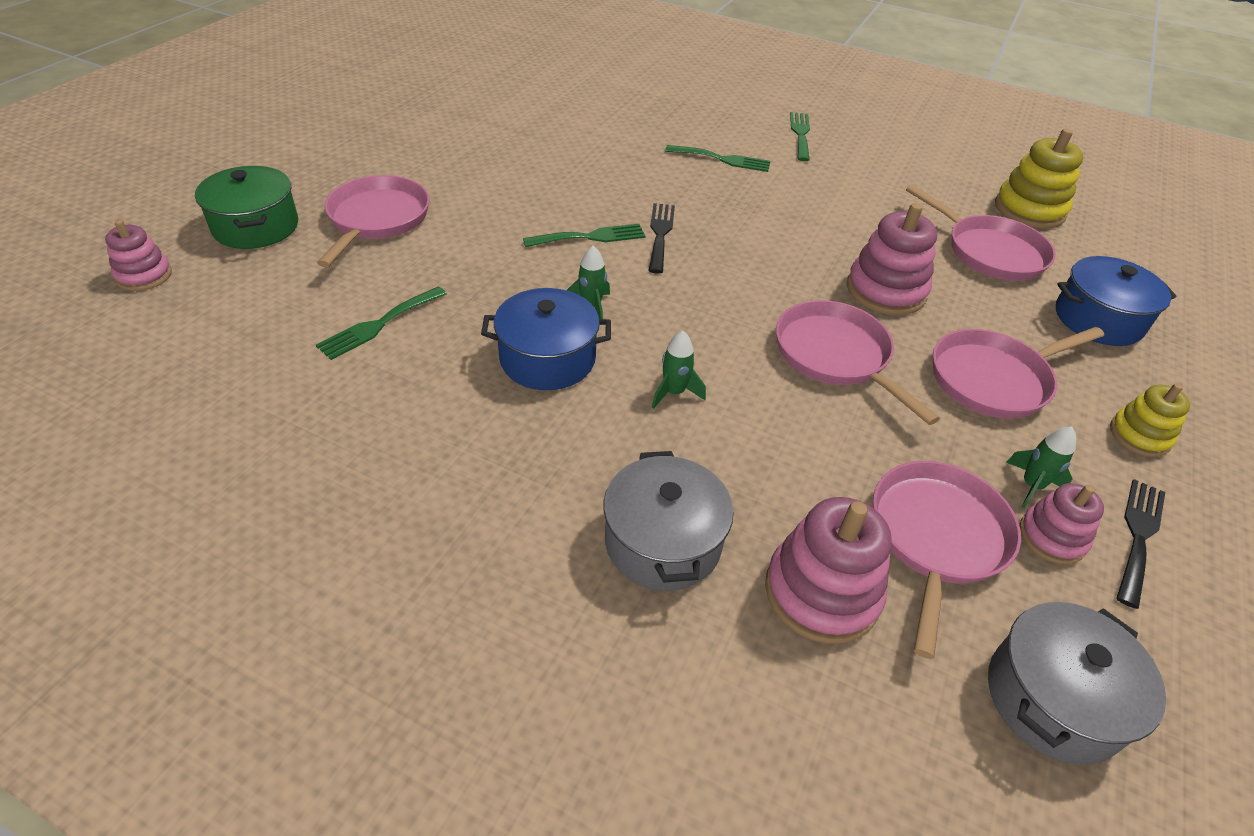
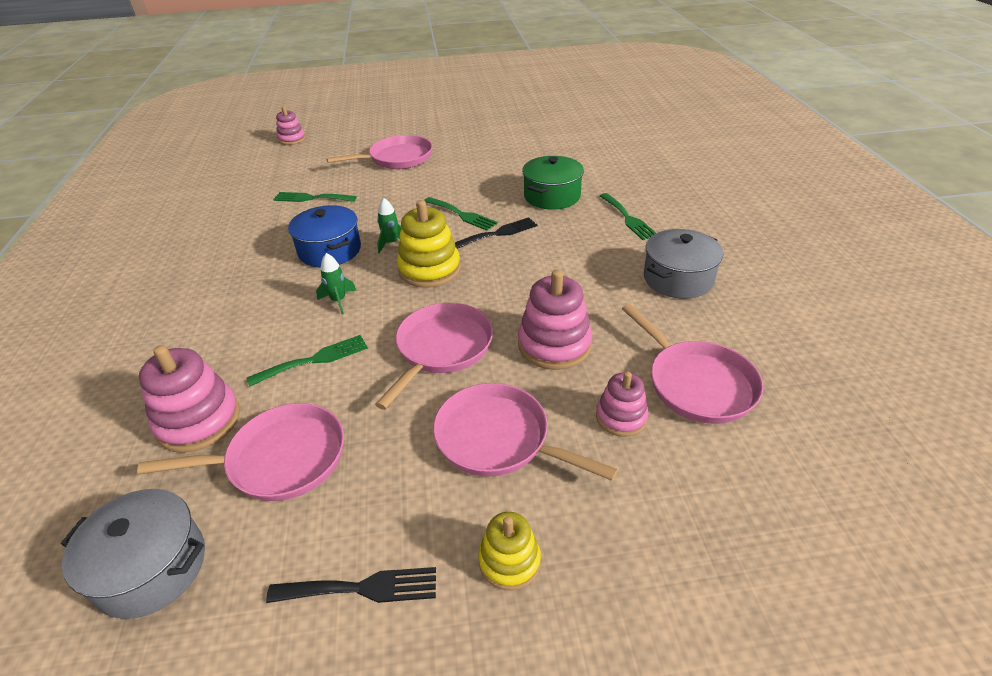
camera: 60 degrees right, 5 degrees down
(256, 227) = (354, 139): green pot -> green pot (552, 196)
(663, 542) = (206, 346): grey pot -> grey pot (678, 279)
(800, 134) = (725, 232): green fork -> green fork (315, 360)
(989, 252) = (696, 383): pink pan -> pink pan turned 45 degrees counterclockwise
(1029, 210) = (818, 388): yellow stacking toy -> yellow stacking toy (429, 269)
(1031, 486) = (376, 498): green rocket -> none
(1052, 537) = (322, 526): pink stacking toy -> pink stacking toy (621, 417)
(1098, 319) = (677, 487): blue pot -> none

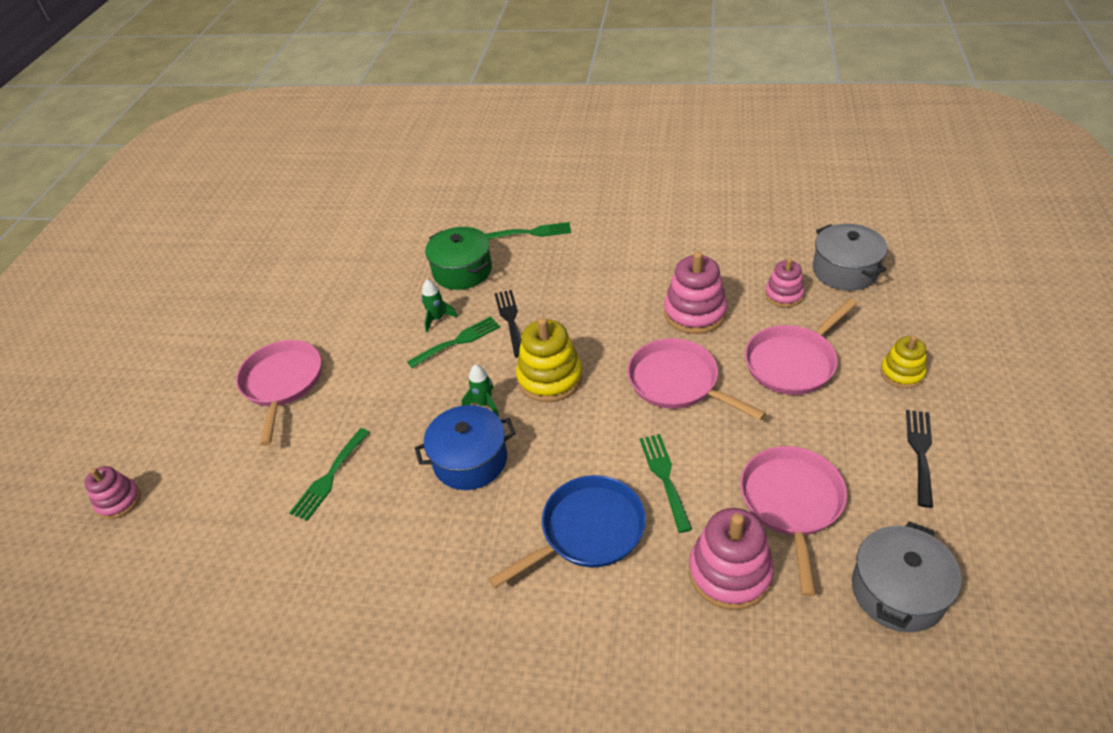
camera: 70 degrees left, 5 degrees up
(254, 324) = (587, 531): none -> blue pan
(338, 301) = (573, 455): green rocket -> green rocket (437, 319)
(678, 279) = (635, 228): grey pot -> grey pot (845, 270)
(696, 383) = (758, 252): pink pan -> none

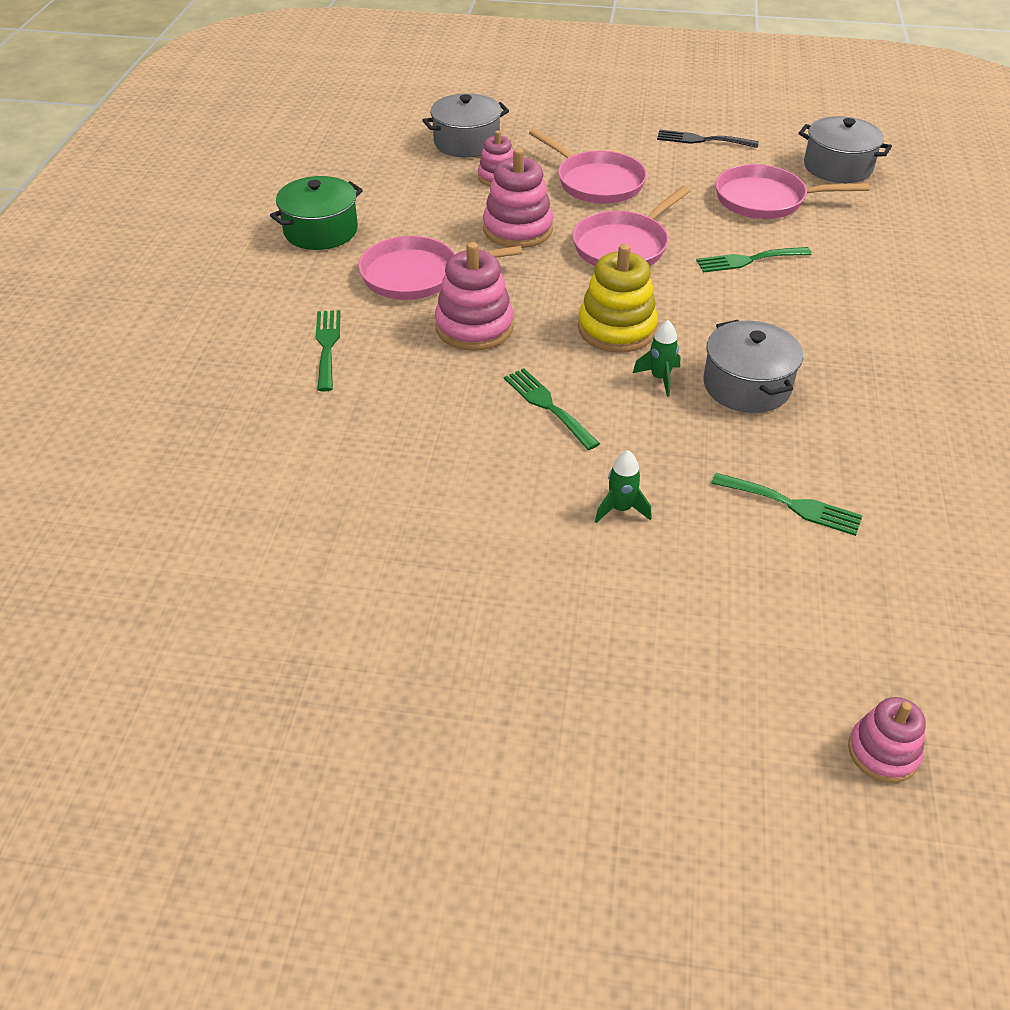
camera: 95 degrees left, 0 degrees up
(282, 383) = (627, 586): pink pan -> pink pan (416, 275)
(437, 319) = (500, 428): green rocket -> green rocket (621, 509)
(462, 271) = (398, 410): green pot -> green pot (321, 231)
(470, 460) = (747, 385): blue pot -> grey pot
(510, 320) = (511, 361): black fork -> none
(587, 531) = (821, 306): blue pan -> none
(730, 572) = (843, 234): pink stacking toy -> pink stacking toy (474, 327)
(902, 373) = (612, 135): yellow stacking toy -> none

